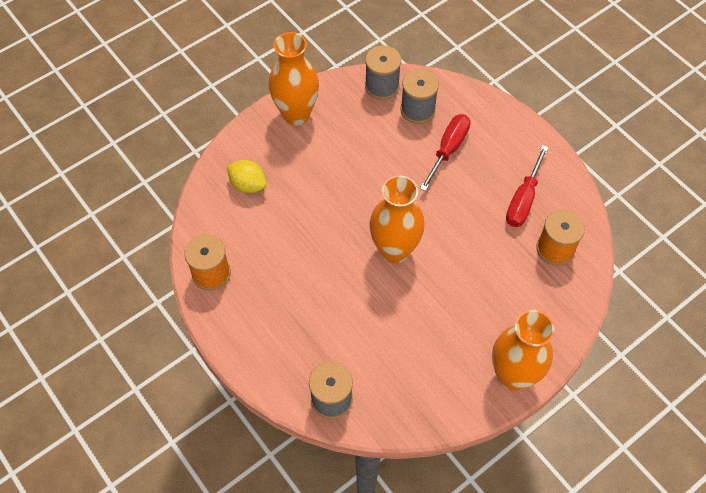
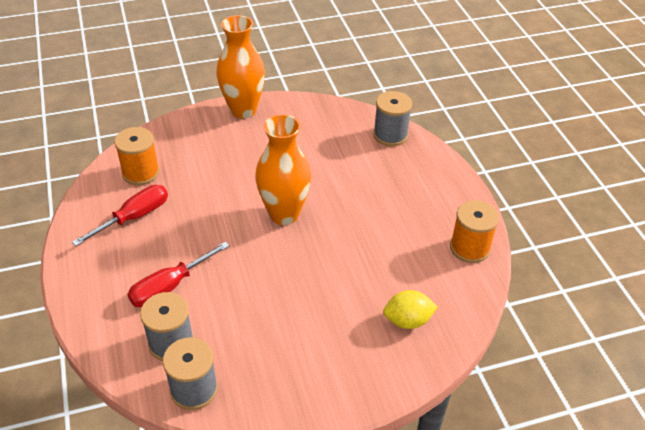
camera: 160 degrees left, 15 degrees down
(248, 185) = (407, 320): yellow lemon -> yellow lemon turned 60 degrees counterclockwise
(296, 114) = (319, 388): orange vase -> none

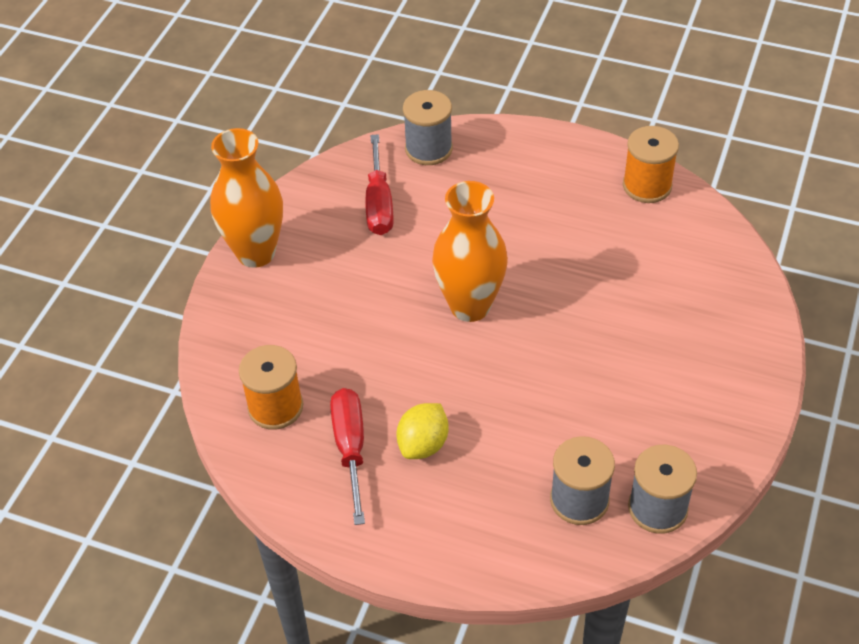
camera: 50 degrees left, 5 degrees up
(170, 286) = (494, 463): red screwdriver -> red screwdriver (379, 203)
(407, 320) = (701, 287): yellow lemon -> yellow lemon (423, 444)

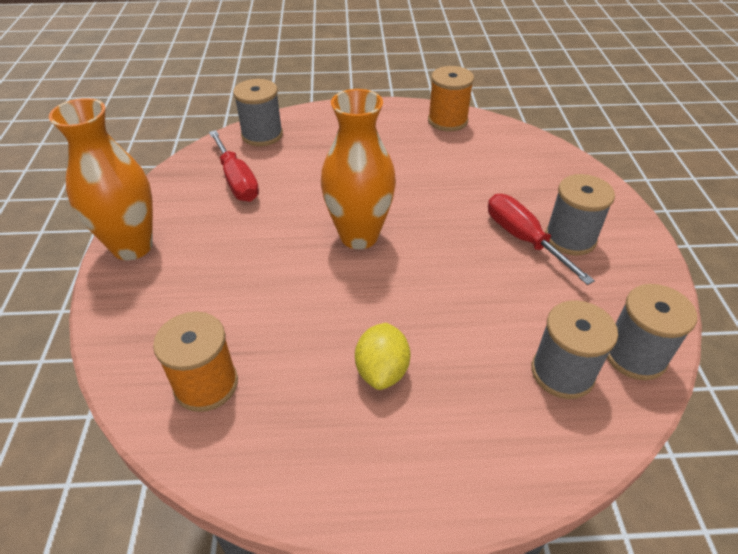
camera: 25 degrees left, 5 degrees down
(351, 449) = (308, 401): red screwdriver -> red screwdriver (523, 239)
(683, 375) = (570, 238): none -> grey spool

